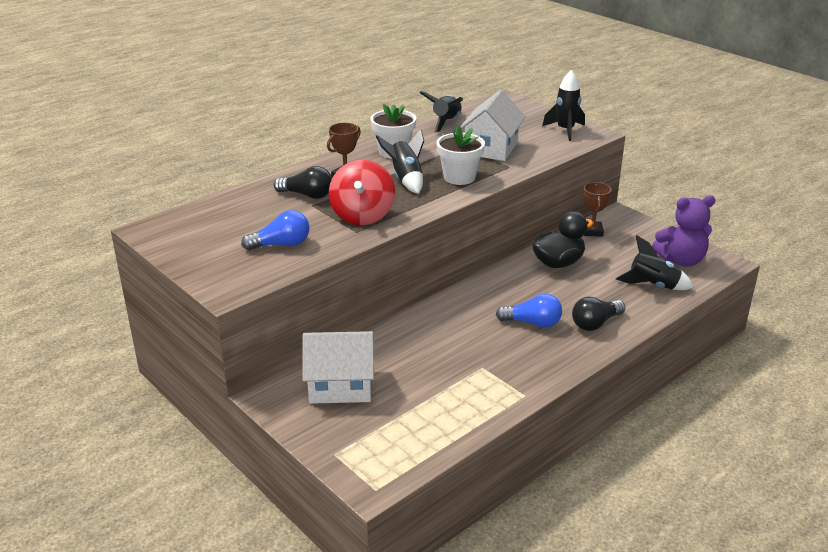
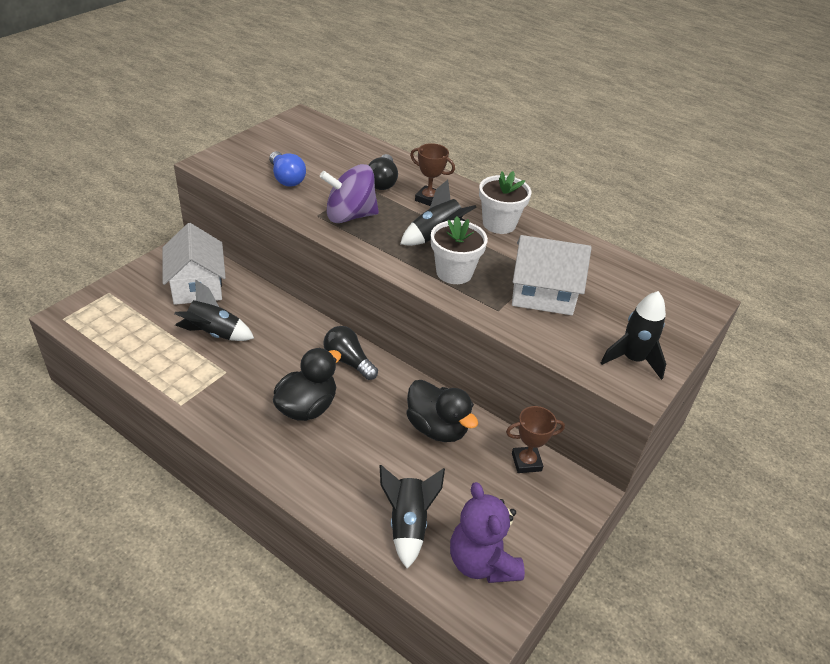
camera: 75 degrees right, 10 degrees up
(362, 215) = (350, 216): red spinning top -> purple spinning top
(446, 122) = (598, 256): black rocket -> black rocket (214, 333)
(532, 323) = (307, 407): blue light bulb -> black duck
(595, 323) = (312, 462): black light bulb -> black light bulb (348, 361)

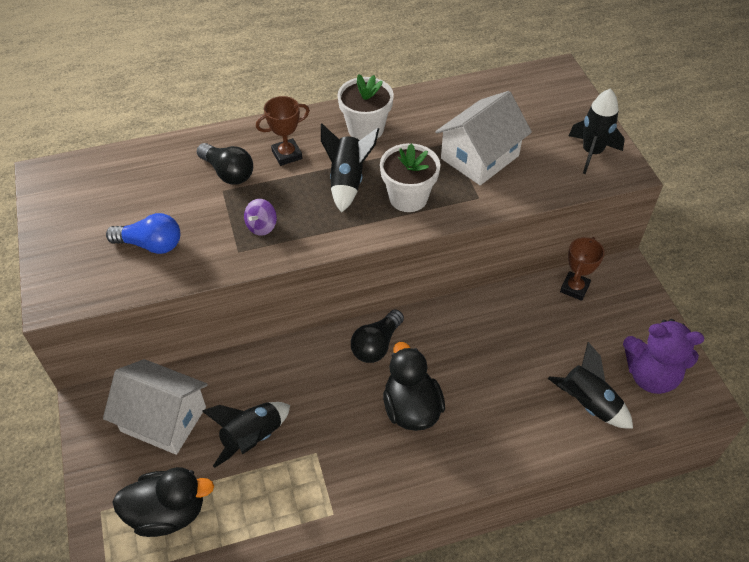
camera: 50 degrees left, 10 degrees up
(348, 361) = (376, 345): black light bulb -> black light bulb turned 45 degrees counterclockwise
(350, 216) = (261, 226): purple spinning top -> purple spinning top, size x0.47
(437, 428) = (501, 325): black duck -> black duck (168, 512)

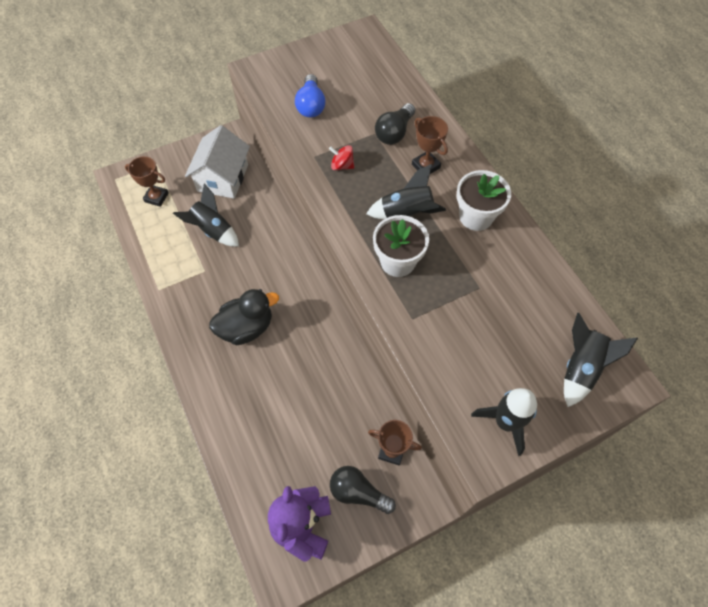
camera: 80 degrees right, 10 degrees up
(168, 512) = (156, 197): black duck -> brown trophy
(261, 226) = (342, 165): purple spinning top -> red spinning top
(376, 345) = (301, 295): black light bulb -> black light bulb (358, 492)
(479, 157) = (466, 314): white house -> none
(588, 404) = (265, 466): black rocket -> black rocket (580, 368)

